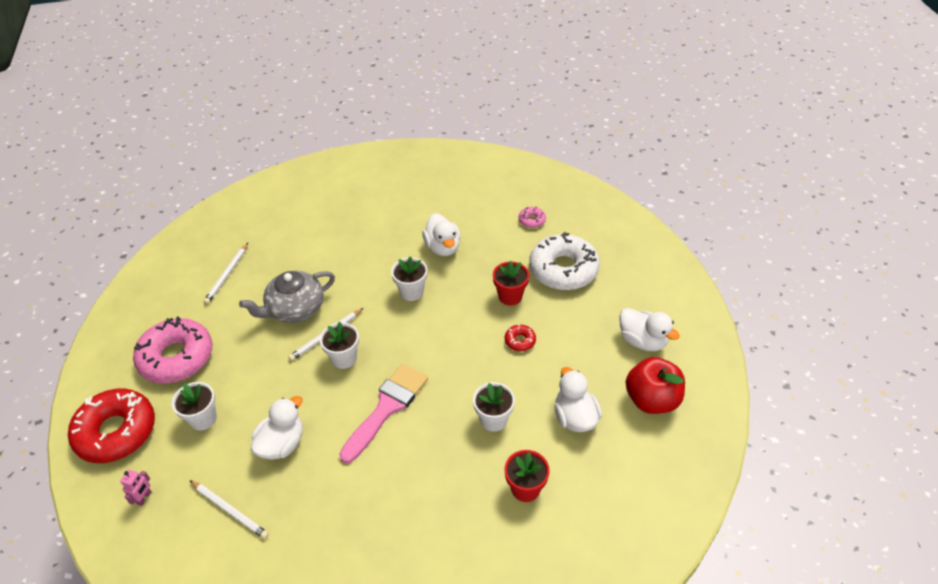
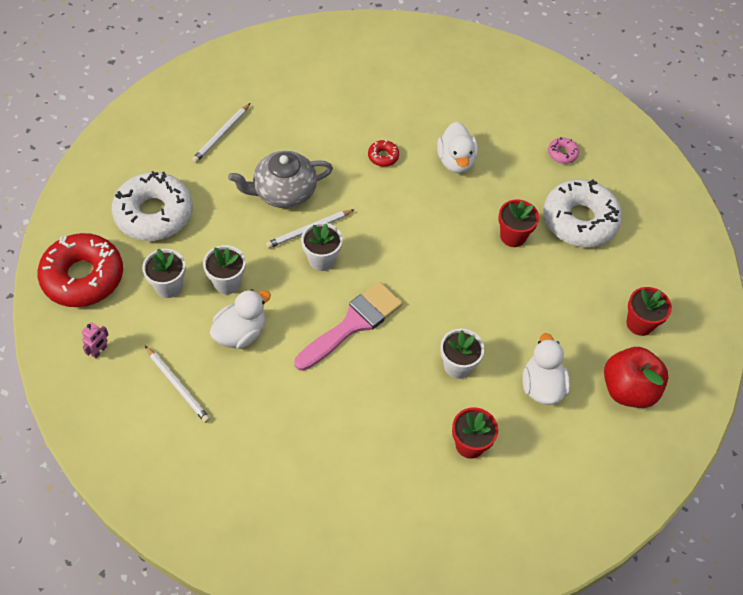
camera: 10 degrees right, 10 degrees up
(176, 357) = (154, 214): pink donut -> white donut
(411, 292) = (409, 204): white flower pot -> white flower pot (227, 282)
(520, 341) = (509, 289): red donut -> red donut (383, 156)
(642, 341) = (639, 323): white duck -> red flower pot

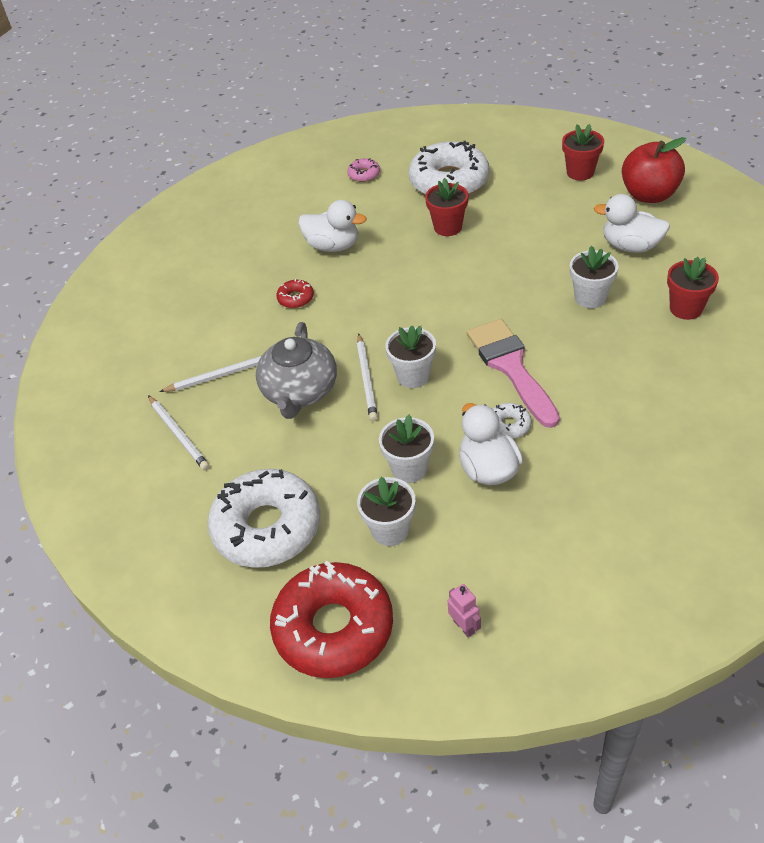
camera: 60 degrees left, 10 degrees down
(178, 385) = (545, 546): white pencil -> white pencil (221, 375)
(288, 337) = (509, 425): none -> white donut

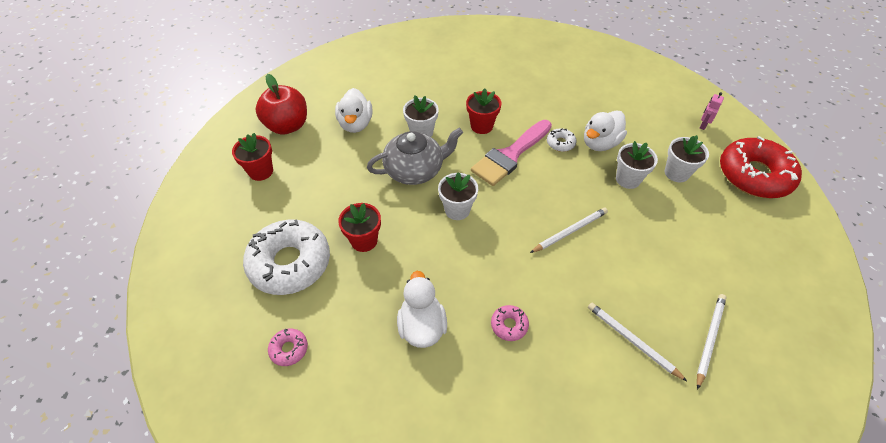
camera: 120 degrees left, 5 degrees up
(267, 527) = (728, 236): white donut -> none
(296, 298) = (509, 325): red donut -> pink donut
(299, 391) = (609, 270): grey teapot -> grey teapot (415, 170)
(413, 376) = (550, 204): white flower pot -> white flower pot (457, 210)
(686, 309) = (413, 89): red flower pot -> red flower pot (481, 126)

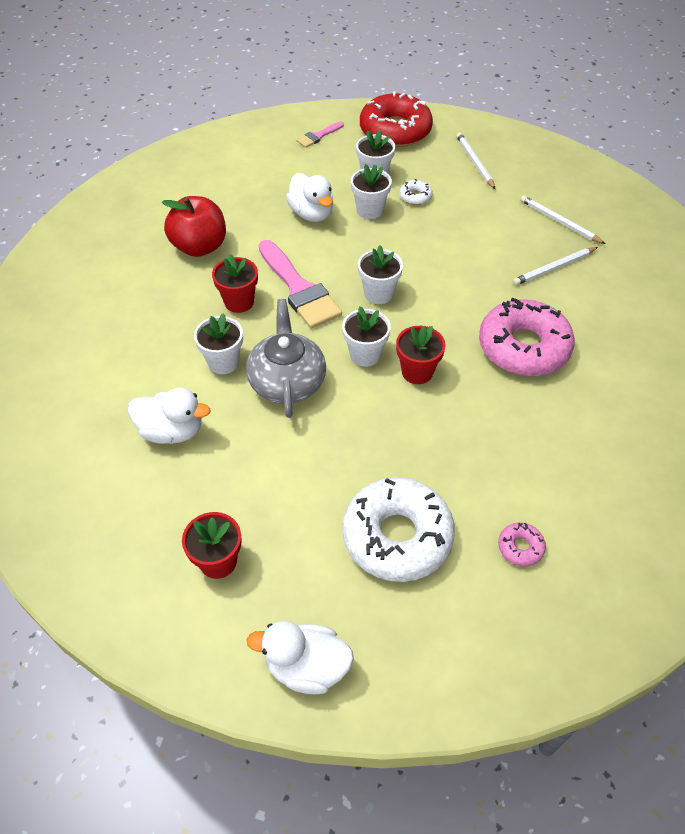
camera: 75 degrees left, 0 degrees up
(287, 126) = (134, 518): red apple -> red apple (199, 247)
(364, 240) = (384, 452): red flower pot -> red flower pot (417, 372)
(422, 326) = (512, 417): white duck -> white duck (306, 667)
(509, 325) = (523, 347): pink donut -> pink donut, size x2.39
(528, 205) = (378, 293): none -> white flower pot
(560, 143) = (298, 243): white donut -> white donut (415, 197)
(570, 231) = (423, 272): white pencil -> white pencil (474, 162)
(703, 125) = (318, 136): pink robot -> pink brush

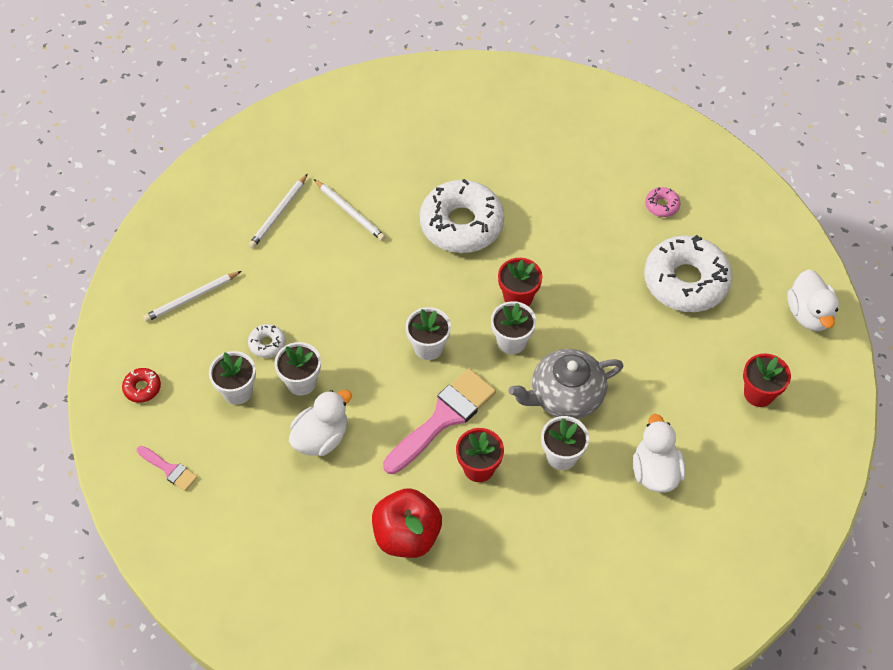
camera: 105 degrees left, 5 degrees up
(395, 130) = (142, 388): red donut -> red donut, size x0.42
(523, 347) = (461, 224): pink donut -> white donut

